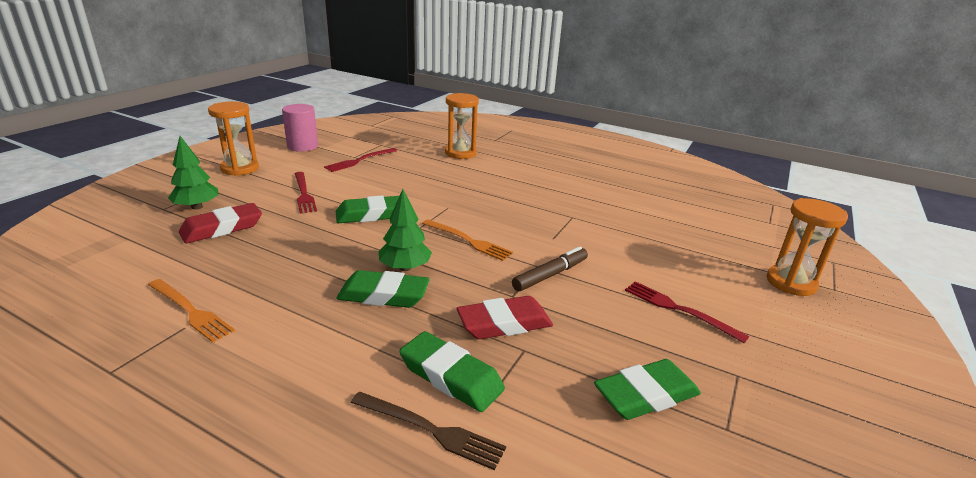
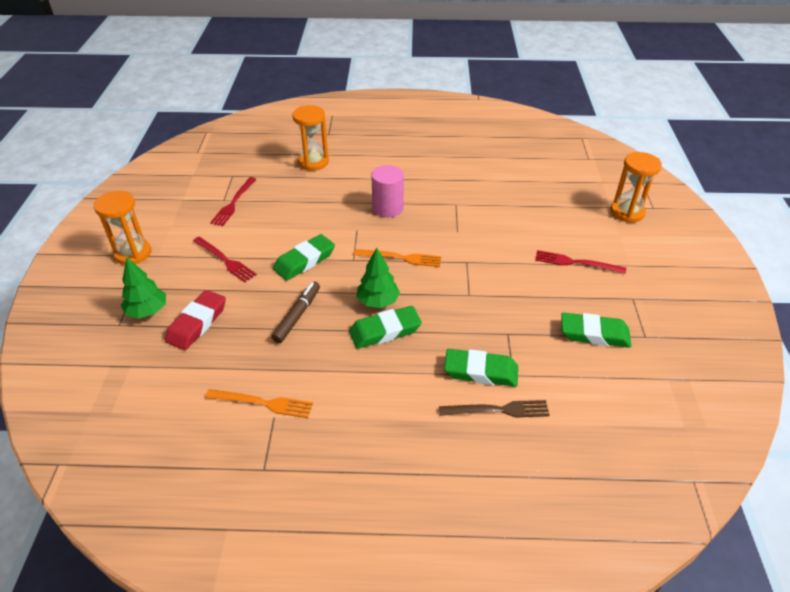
camera: 25 degrees left, 15 degrees up
(302, 146) = (161, 204): pink cylinder -> pink cylinder (387, 208)
(504, 324) = (481, 319): red eraser -> none
(550, 275) = (480, 266): brown marker -> brown marker (297, 316)
(646, 395) = (594, 334): green eraser -> green eraser turned 60 degrees clockwise

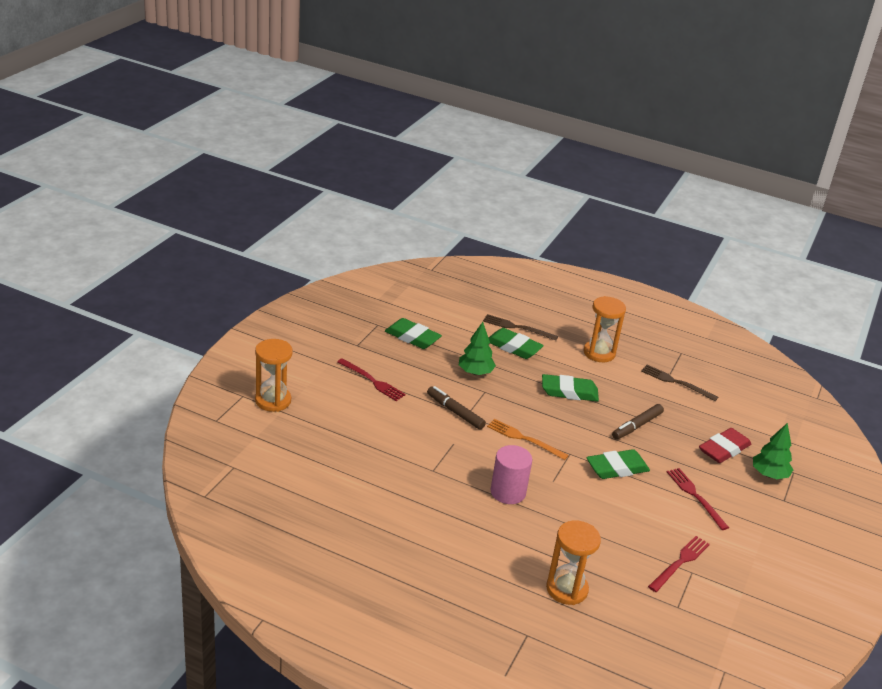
camera: 160 degrees left, 10 degrees down
(133, 253) = (792, 538): orange hourglass -> orange hourglass (599, 353)
(263, 403) = (676, 382): orange fork -> brown fork
(378, 301) = (564, 413): green tree -> green tree (475, 372)
(478, 260) = (455, 412): none -> brown marker

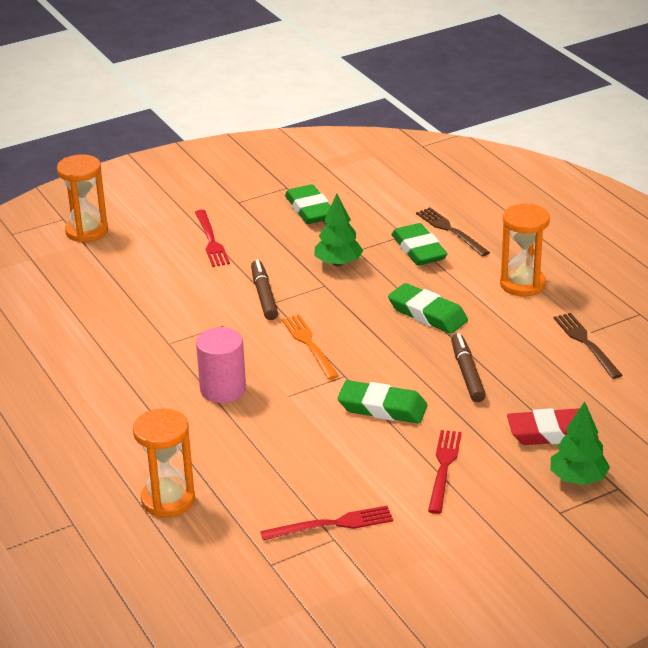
camera: 40 degrees right, 0 degrees up
(637, 426) = (467, 373): brown marker -> brown marker turned 90 degrees clockwise

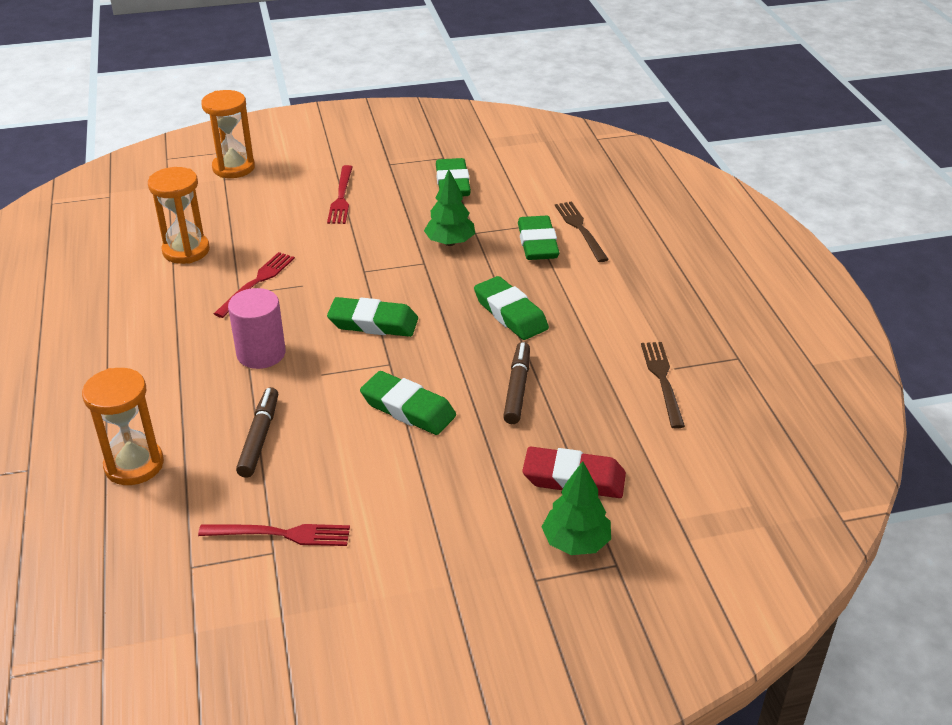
camera: 15 degrees right, 5 degrees up
(264, 295) = (359, 262): brown marker -> brown marker (259, 437)
(309, 345) = (373, 323): orange fork -> green eraser
(444, 468) = (435, 494): red fork -> red fork (257, 282)
(522, 284) = (626, 300): orange hourglass -> orange hourglass (186, 251)

